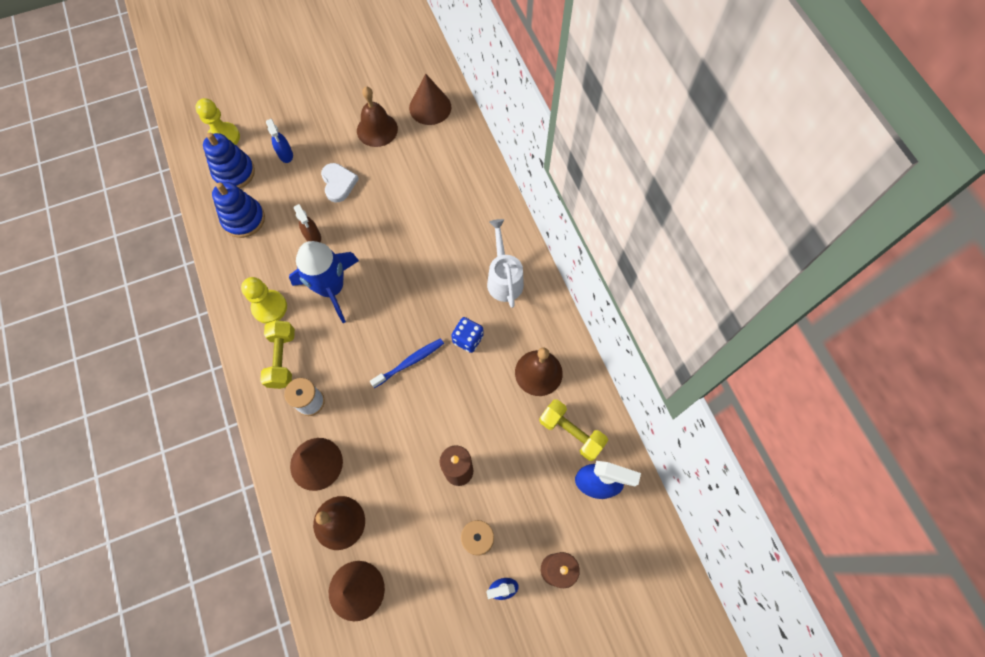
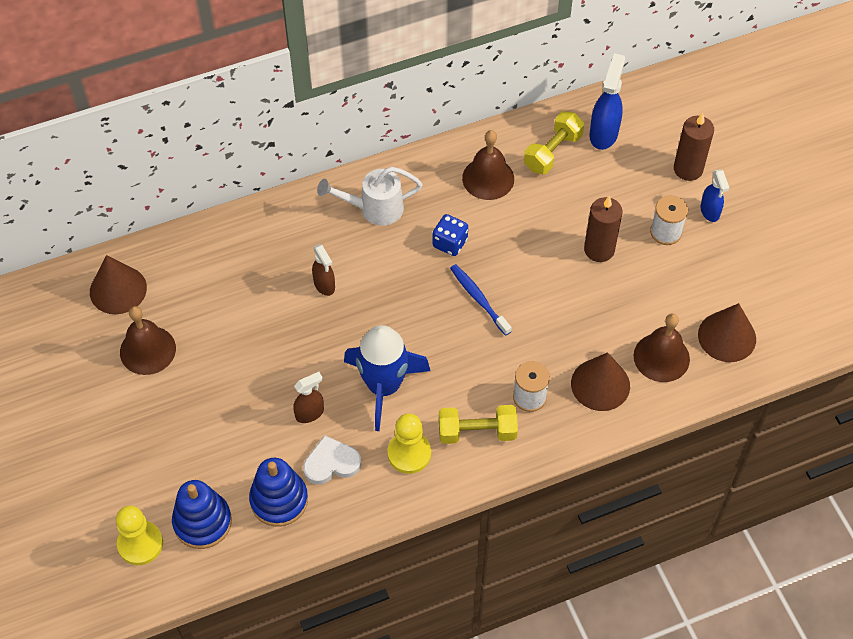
camera: 90 degrees left, 10 degrees down
(285, 155) = (179, 459): blue spray bottle -> none
(338, 183) = (230, 390): white heart -> white heart (331, 463)
(428, 243) = (324, 285): none -> brown spray bottle

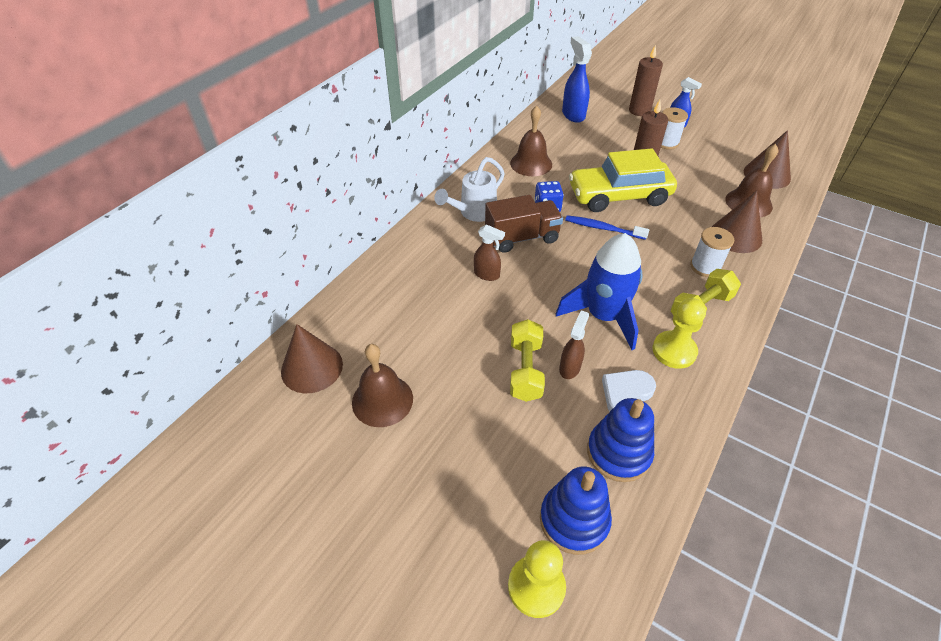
camera: 35 degrees left, 10 degrees down
(392, 264) = (522, 237): none -> brown truck
(535, 271) = (619, 196): none -> yellow car
(553, 152) = (554, 134): yellow dumbbell -> yellow dumbbell (525, 370)

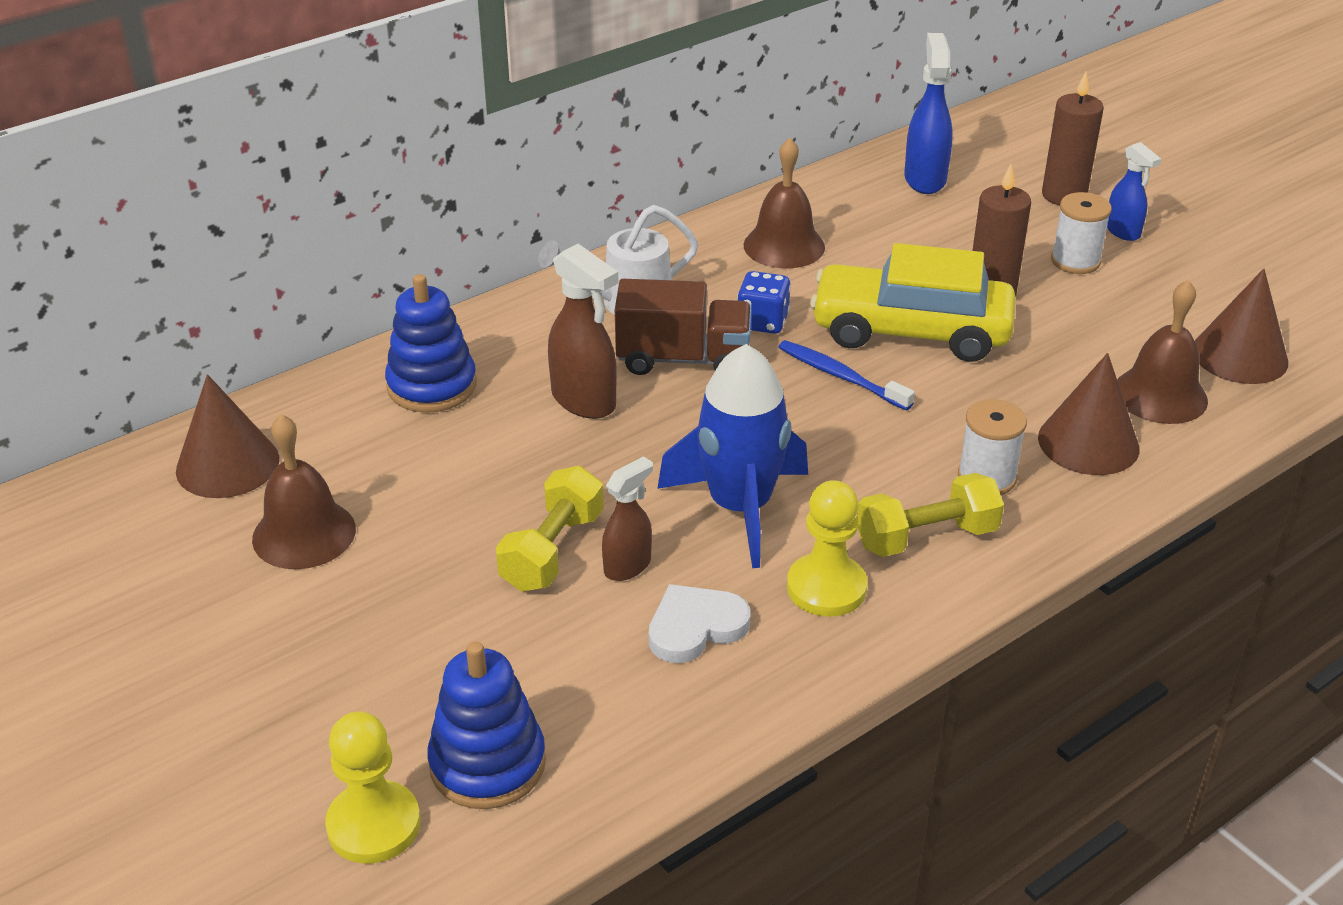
camera: 20 degrees right, 10 degrees down
(487, 274) = (584, 401): brown spray bottle -> brown spray bottle, size x1.59
(618, 453) = (622, 700): blue stacking toy -> blue stacking toy (432, 386)

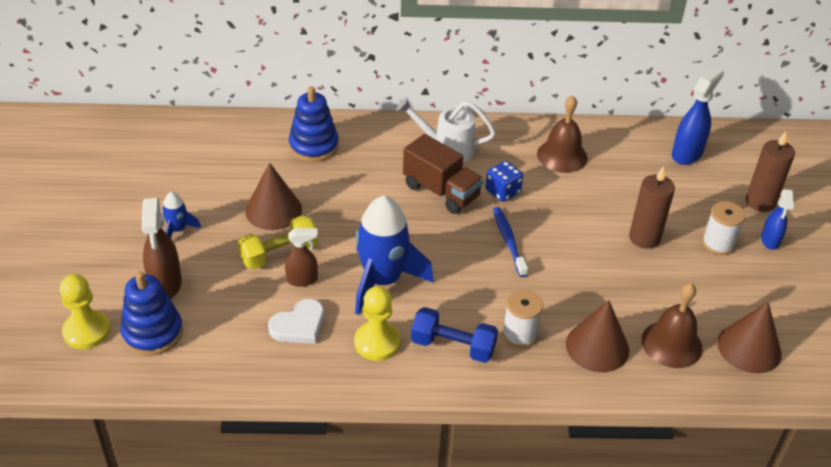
camera: 35 degrees right, 5 degrees up
(227, 464) = (194, 140): brown cone -> brown cone (273, 210)
(304, 534) = (190, 189): brown bell -> none
(352, 600) = (178, 230): none -> blue rocket
(584, 401) = (371, 189): brown spray bottle -> brown spray bottle (165, 284)
(695, 627) = (299, 325): white heart -> white heart turned 135 degrees clockwise
(910, 331) = (574, 236): yellow car -> none
(926, 537) = (453, 346): yellow dumbbell -> blue dumbbell

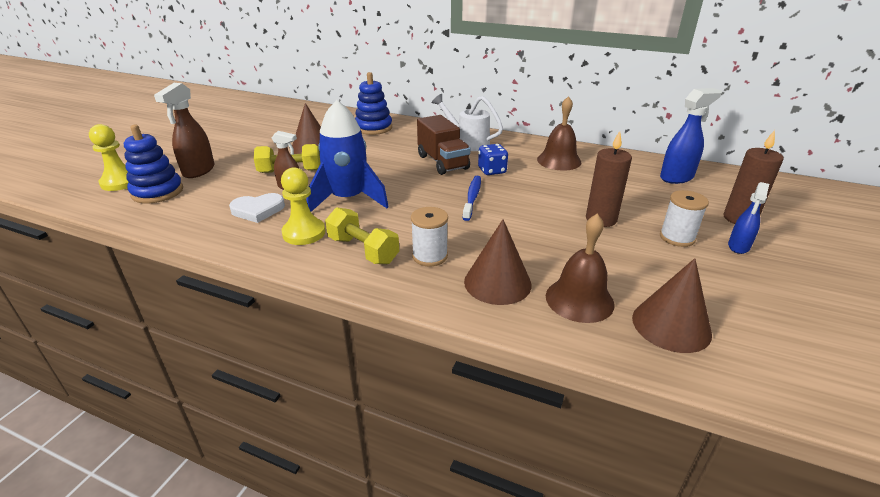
camera: 25 degrees right, 10 degrees down
(178, 230) = (240, 148): blue rocket -> none
(453, 346) = (363, 250): blue dumbbell -> yellow dumbbell

